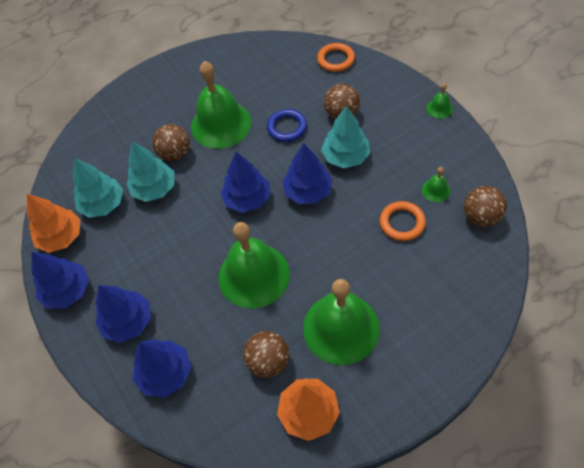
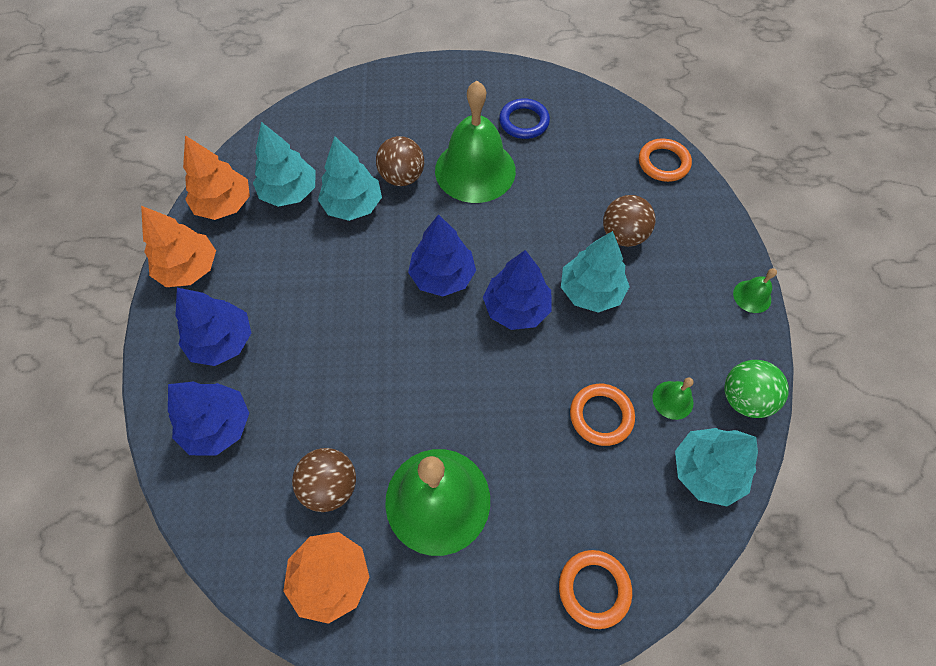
camera: 25 degrees right, 5 degrees up
(67, 291) = (189, 268): blue tree -> orange tree
(254, 275) = (386, 372): green bell -> none
(287, 127) = (547, 215): blue ring -> blue ring (524, 122)
(465, 318) = (594, 589): none -> orange ring
(473, 166) = (744, 398): none -> green ball
(481, 217) = (706, 471): brown ball -> turquoise tree

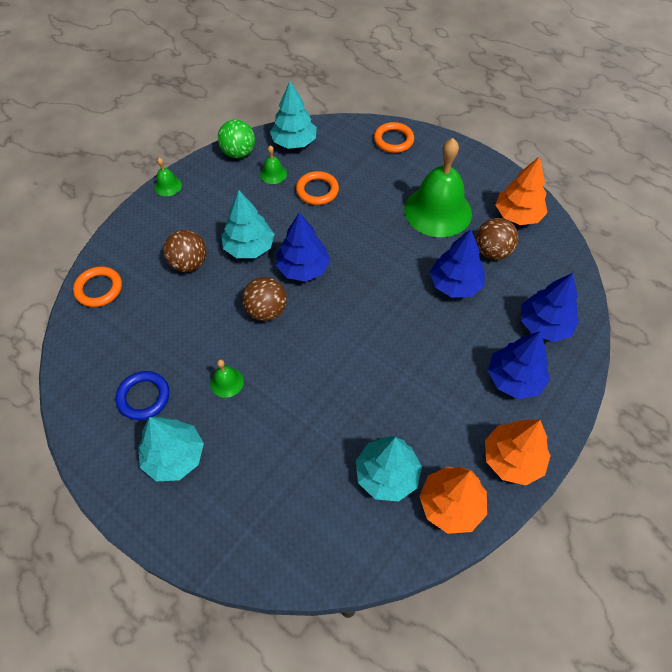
camera: 140 degrees left, 5 degrees down
(353, 205) = (345, 422): turquoise tree -> turquoise tree (174, 456)
(402, 177) = (286, 419): brown ball -> brown ball (266, 311)
(442, 276) = (329, 319): blue tree -> blue tree (455, 284)
(475, 170) = (227, 382): green bell -> green bell, size x0.42

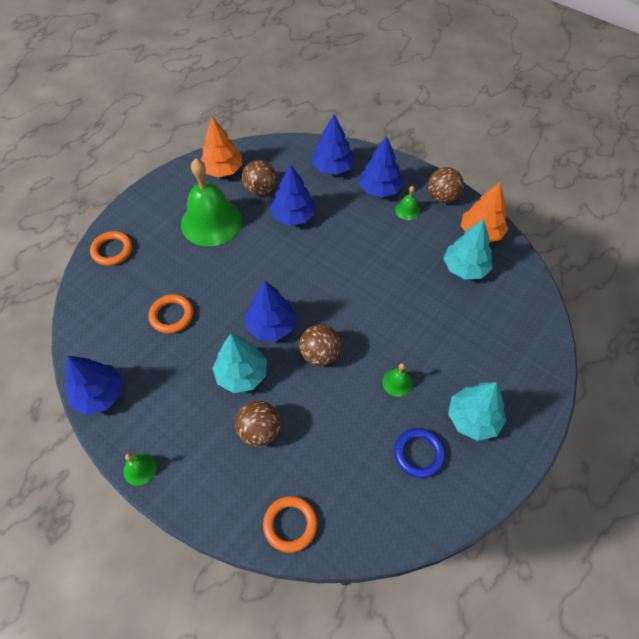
camera: 90 degrees left, 0 degrees up
(238, 153) = (99, 394): green ball -> blue tree
(273, 174) = (140, 357): green bell -> green bell (407, 210)
(294, 142) = (95, 338): turquoise tree -> none
(512, 459) = (442, 197): orange tree -> brown ball

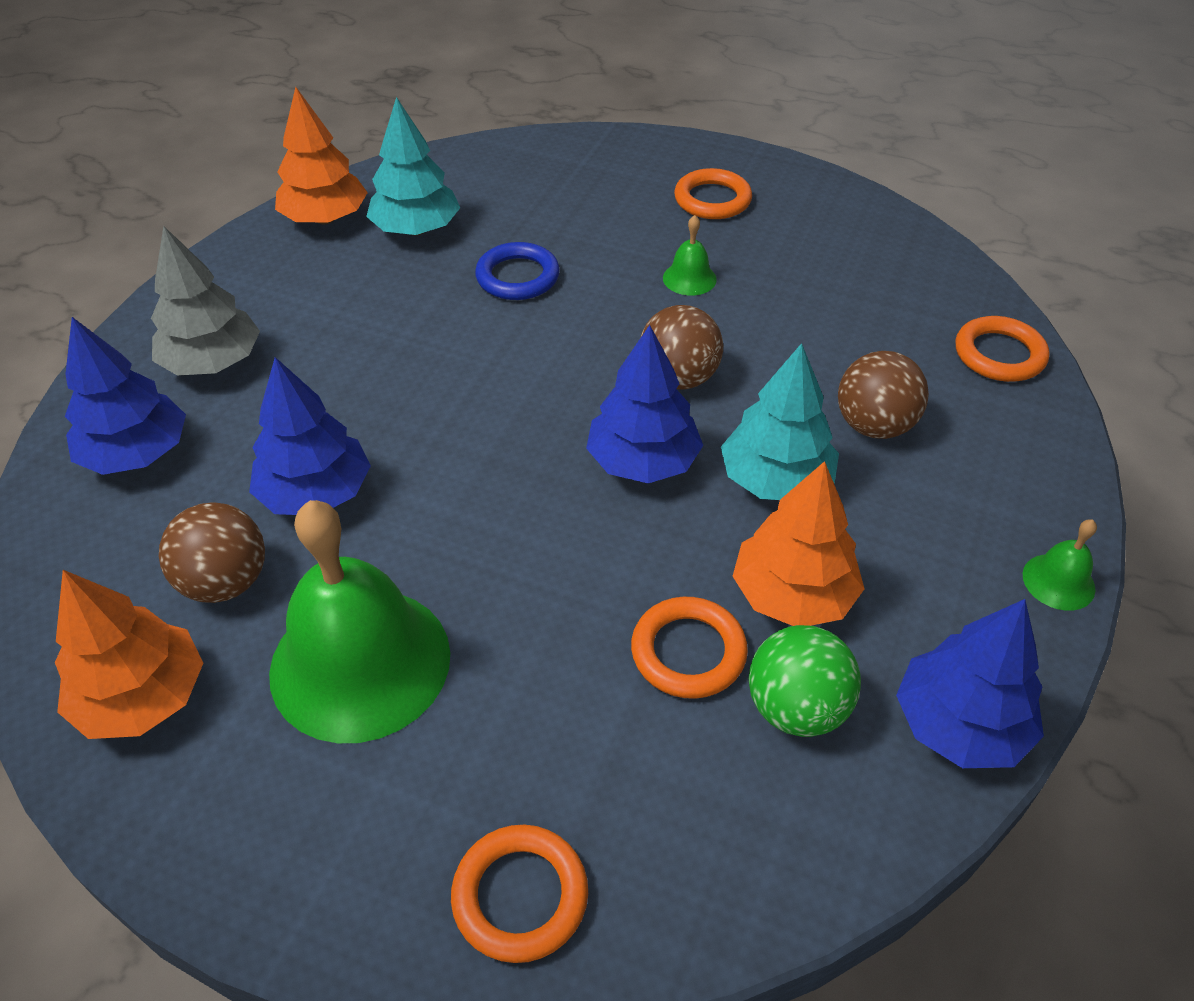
camera: 105 degrees left, 10 degrees down
(133, 342) = (796, 708): none -> green ball
(180, 359) = (793, 595): none -> orange tree
(379, 189) = (213, 362): blue tree -> grey tree
(407, 210) = (276, 314): green bell -> none
(418, 454) = (800, 243): blue ring -> blue ring (517, 277)
(442, 197) = (232, 272): brown ball -> none
(473, 418) = (712, 200): turquoise tree -> orange ring

